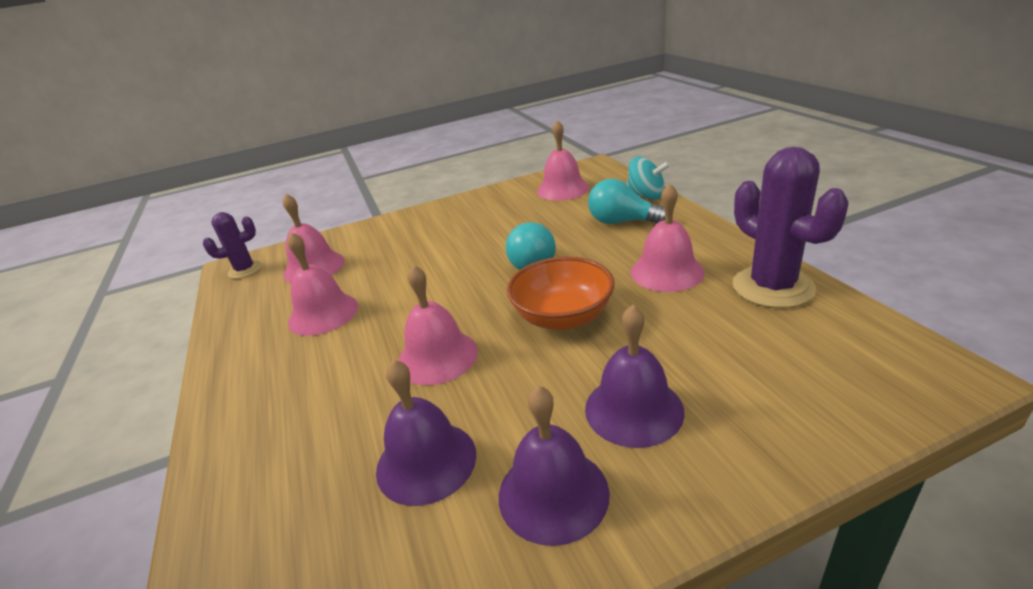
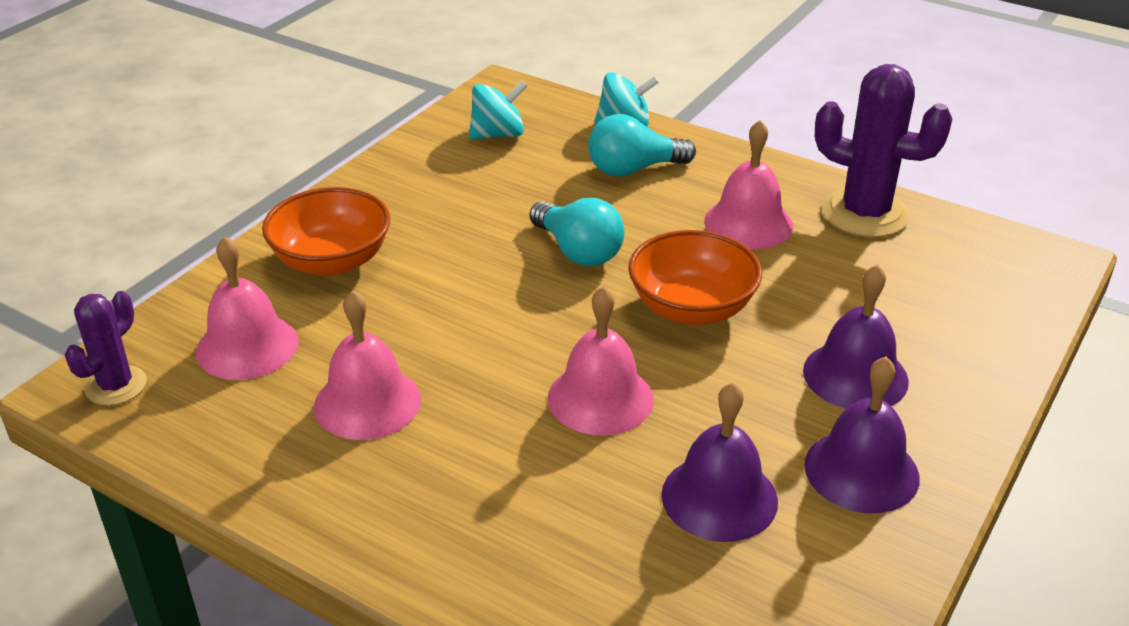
camera: 40 degrees left, 5 degrees up
(402, 235) = (332, 261): none -> orange bowl
(562, 189) = (498, 134): pink bell -> turquoise spinning top

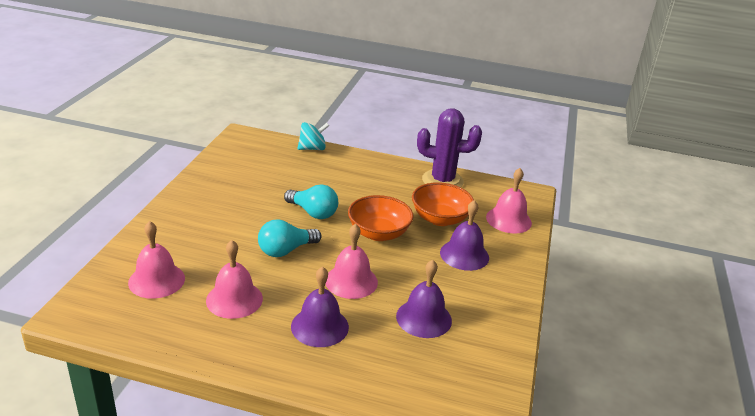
camera: 20 degrees left, 5 degrees down
(116, 386) = (90, 310): purple cactus -> none
(332, 261) = (185, 231): orange bowl -> orange bowl (440, 219)
(498, 134) = (249, 159): turquoise spinning top -> none
(633, 169) = (325, 170): turquoise light bulb -> turquoise light bulb (286, 250)
(748, 223) = (390, 190): pink bell -> pink bell (508, 220)
(861, 471) = (482, 296): purple bell -> purple bell (319, 326)

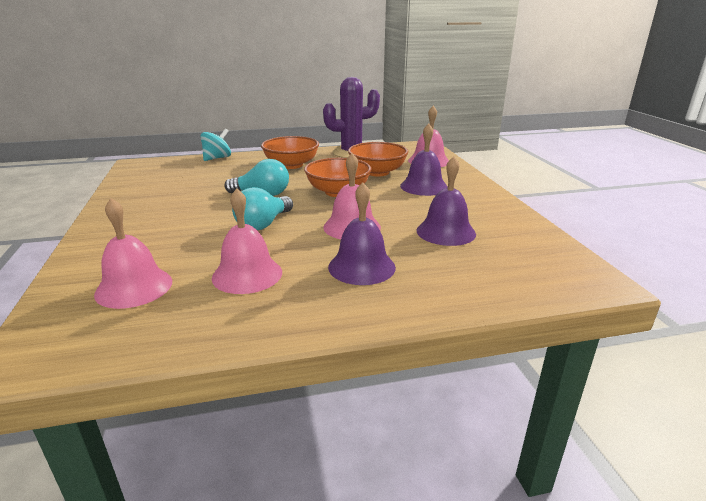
camera: 25 degrees left, 5 degrees down
(369, 181) = (291, 165): none -> orange bowl

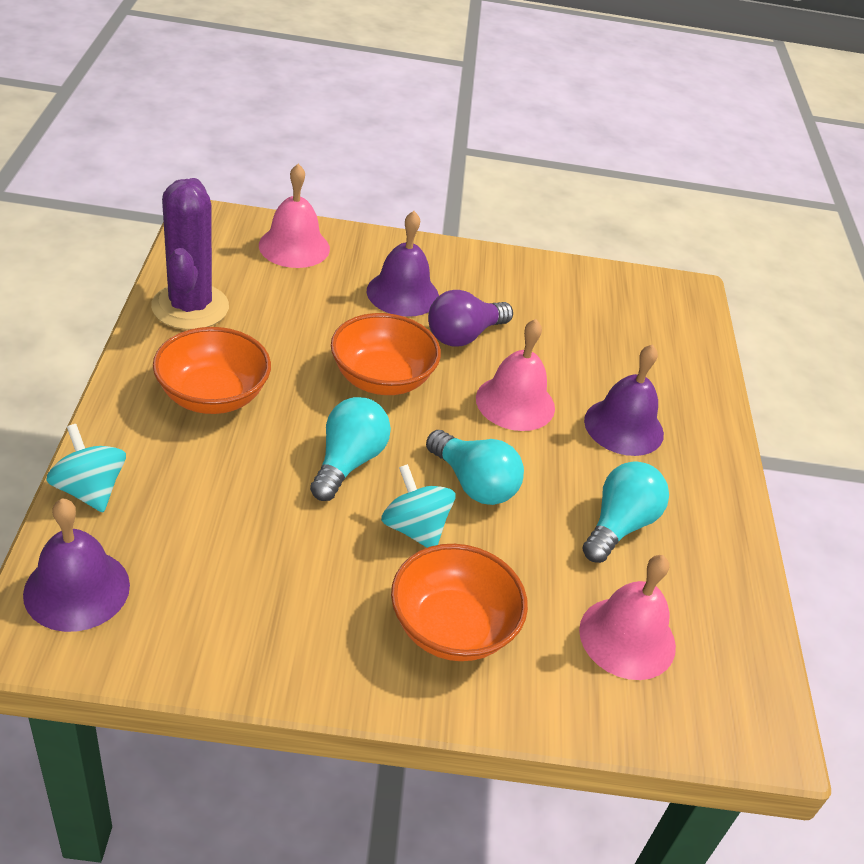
camera: 80 degrees left, 15 degrees up
(218, 214) = (415, 528): none -> turquoise spinning top
(247, 274) = (619, 525): pink bell -> turquoise light bulb
(377, 172) = (315, 313): orange bowl -> orange bowl (452, 627)
(404, 205) = (464, 335): none -> purple light bulb
(446, 232) = (556, 333): purple bell -> purple bell (77, 589)

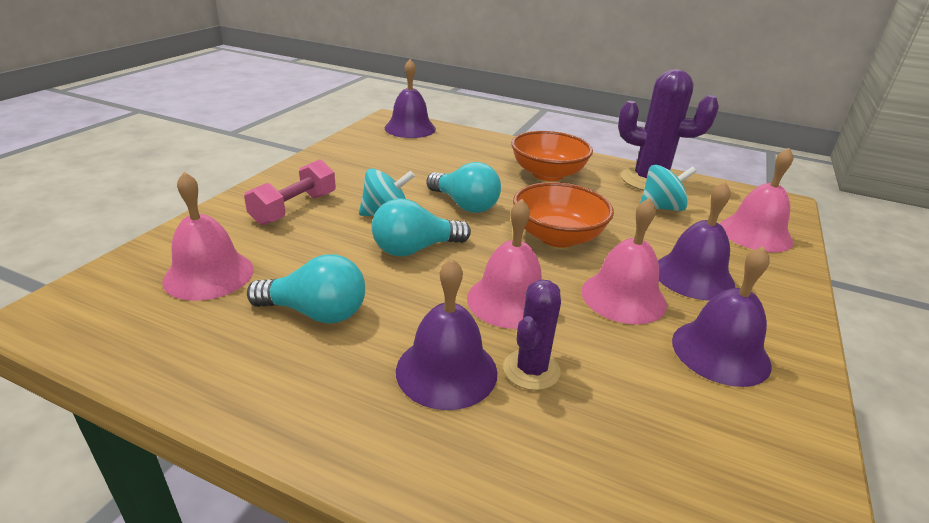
camera: 115 degrees right, 10 degrees down
(90, 490) = (476, 137): turquoise spinning top -> turquoise spinning top (661, 208)
(452, 627) = (294, 208): orange bowl -> pink dumbbell
(464, 335) = (623, 297): purple light bulb -> pink bell
(502, 291) = (720, 352): none -> purple bell
(590, 383) = (531, 370): none -> purple cactus
(619, 525) = (316, 313): turquoise light bulb -> turquoise light bulb turned 45 degrees counterclockwise

